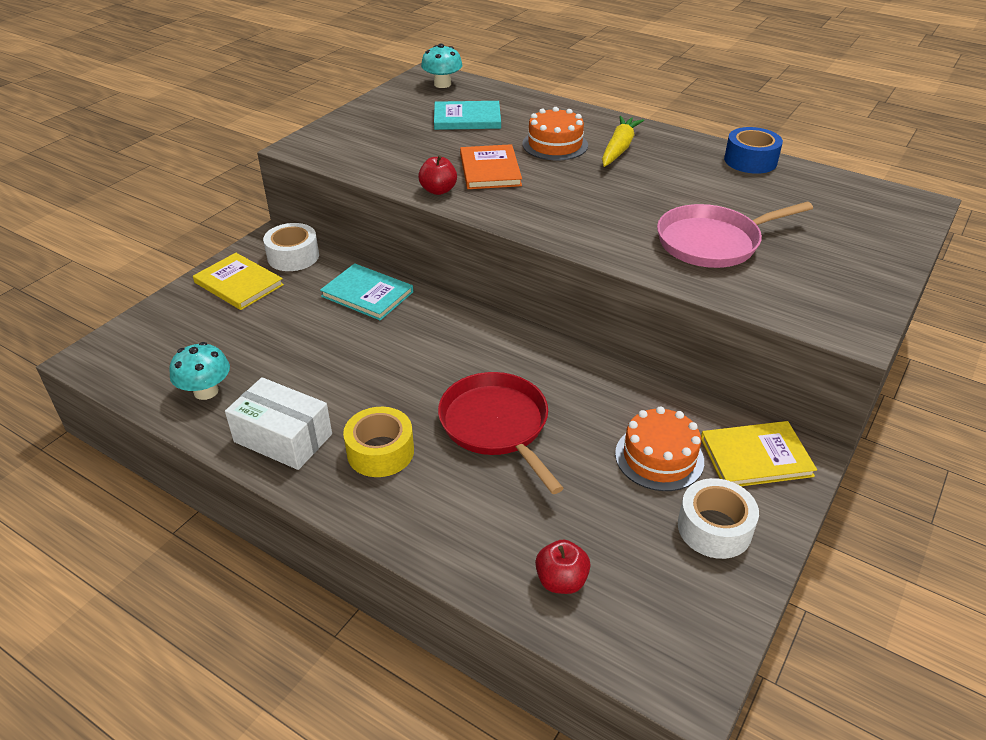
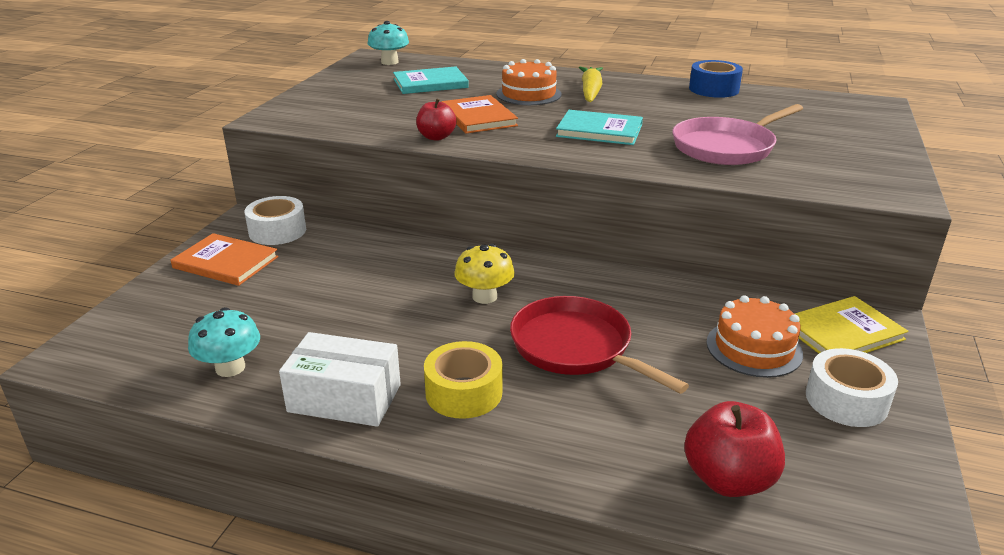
camera: 15 degrees left, 10 degrees down
(239, 283) = (226, 262): yellow book -> orange book
(367, 294) = (375, 253): turquoise book -> turquoise book (599, 131)
(441, 357) = (484, 296): none -> yellow mushroom
(561, 581) = (728, 479): red apple -> red apple, size x1.53

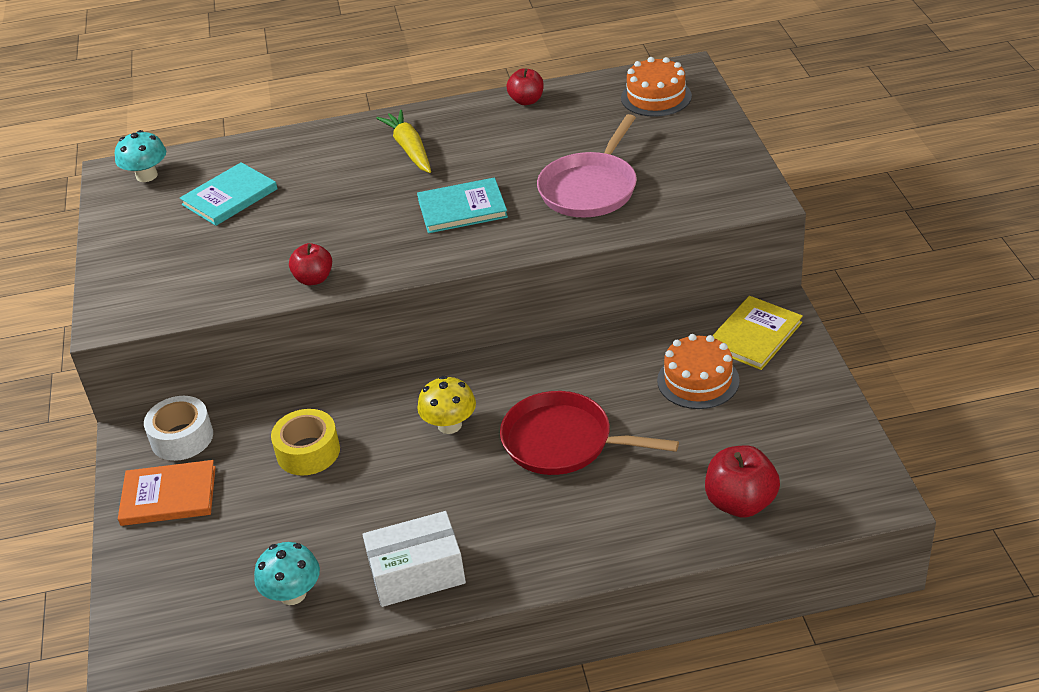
camera: 25 degrees left, 10 degrees up
(464, 392) = (507, 523): yellow tape -> yellow tape (308, 452)
(478, 117) = (330, 233): orange book -> none
(528, 94) = (350, 177): orange cake -> orange cake (656, 97)
(714, 89) = (526, 101): blue tape -> red apple
(846, 400) = (785, 399): white tape -> none

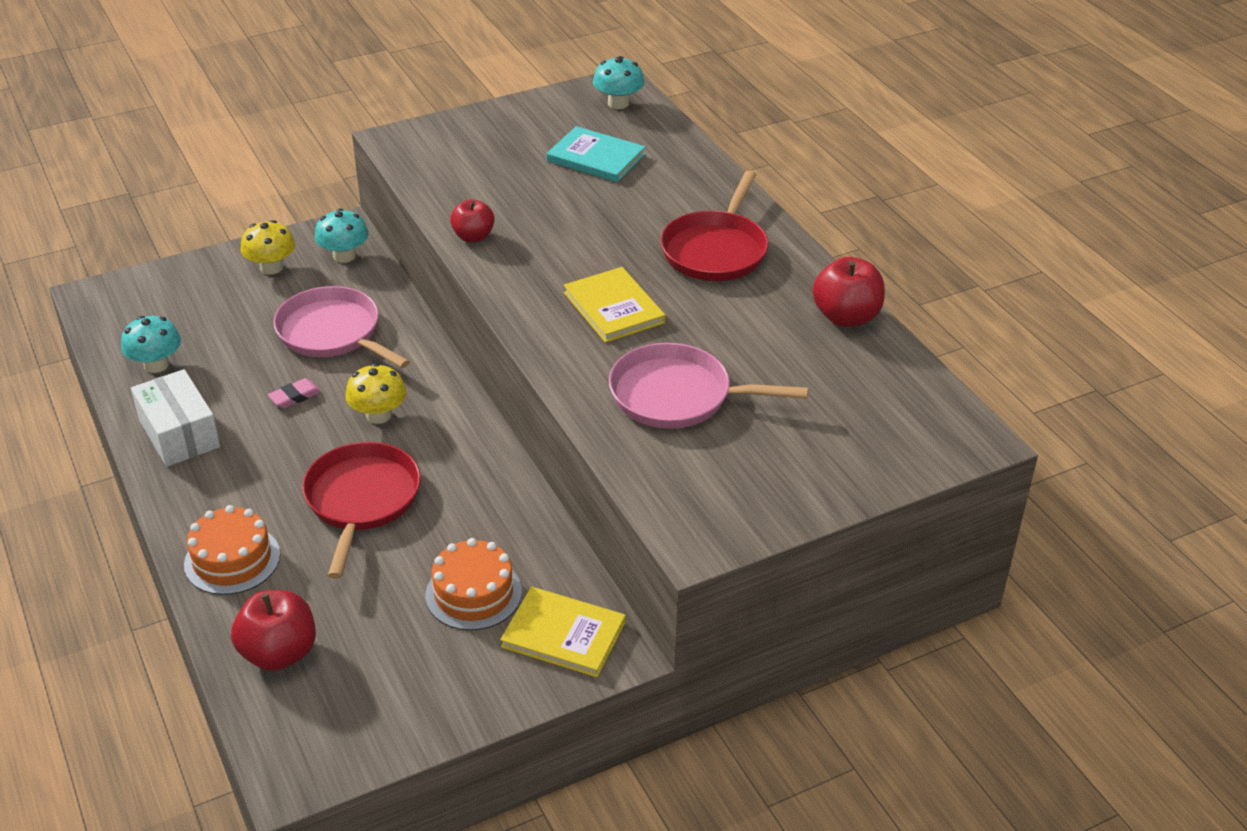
camera: 70 degrees right, 0 degrees up
(168, 496) = (271, 267): orange book -> yellow mushroom
(182, 438) = (344, 256): white tape -> turquoise mushroom
(308, 452) = (332, 333): yellow tape -> pink pan
(396, 483) = (295, 397): none -> pink eraser
(409, 149) = (716, 250): yellow carrot -> red pan
(462, 208) = (613, 308): turquoise book -> yellow book
(526, 101) = (846, 317): red apple -> red apple, size x1.53
(656, 97) = (898, 422): orange cake -> orange cake (232, 559)

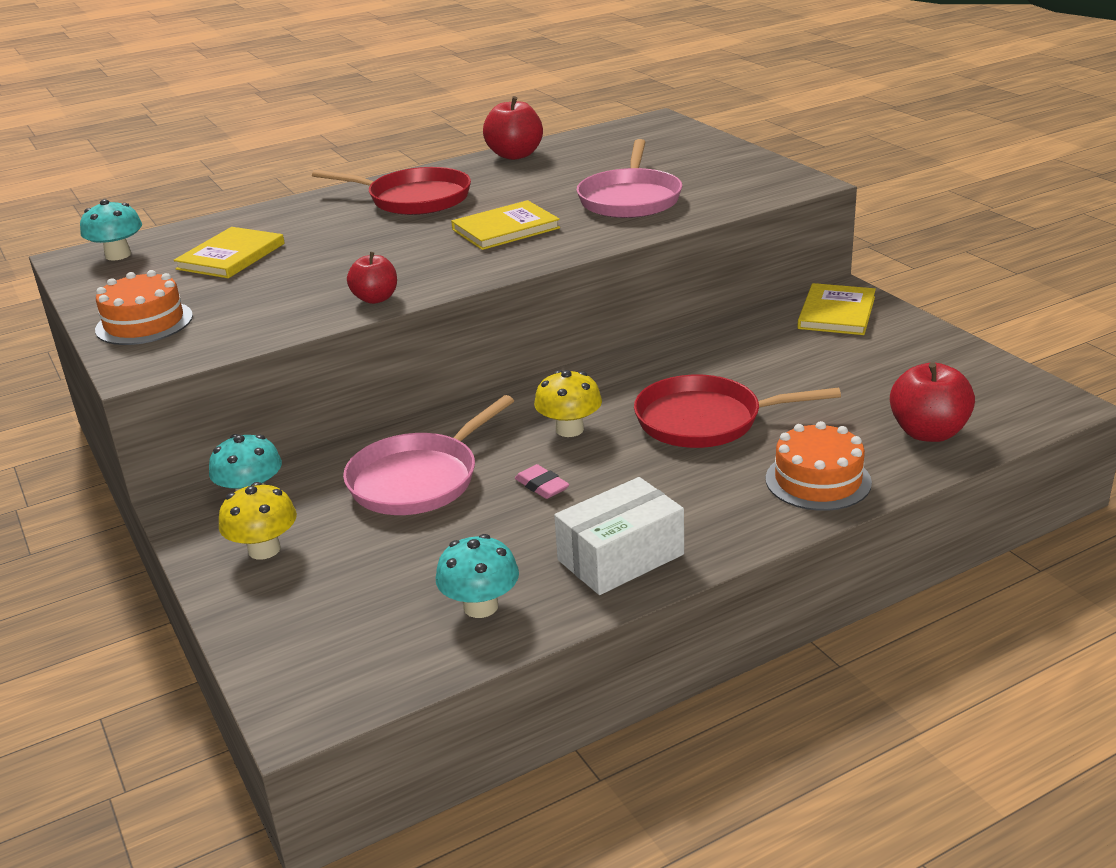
camera: 90 degrees left, 10 degrees down
(473, 593) = (808, 352): orange cake -> orange cake (144, 323)
(596, 157) = (231, 256): turquoise book -> yellow book

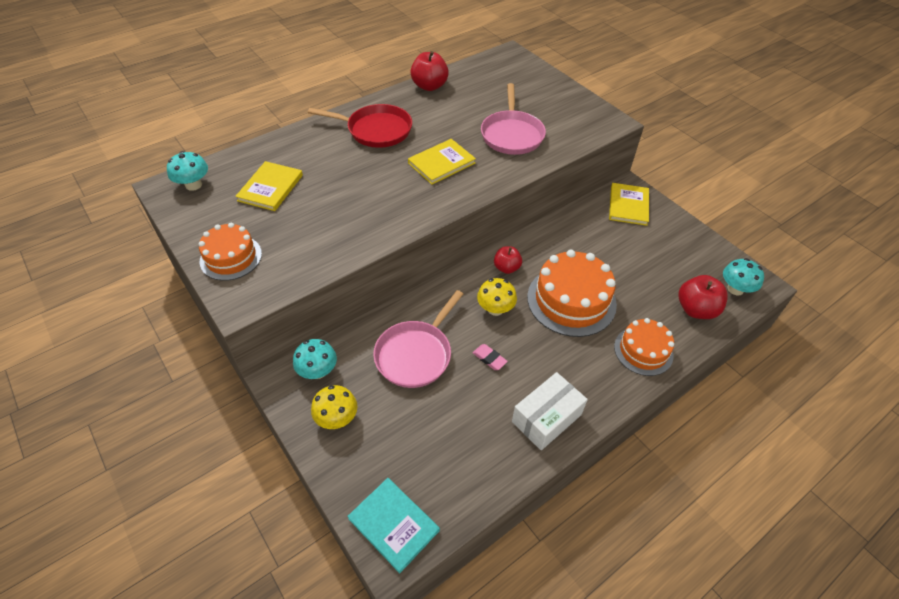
camera: 10 degrees left, 20 degrees up
(316, 676) = (393, 525): none -> turquoise book
(375, 299) = (376, 234): red apple -> red apple (506, 268)
(480, 606) = (476, 462): turquoise mushroom -> turquoise mushroom (735, 289)
(704, 420) = (571, 300): red pan -> orange cake

